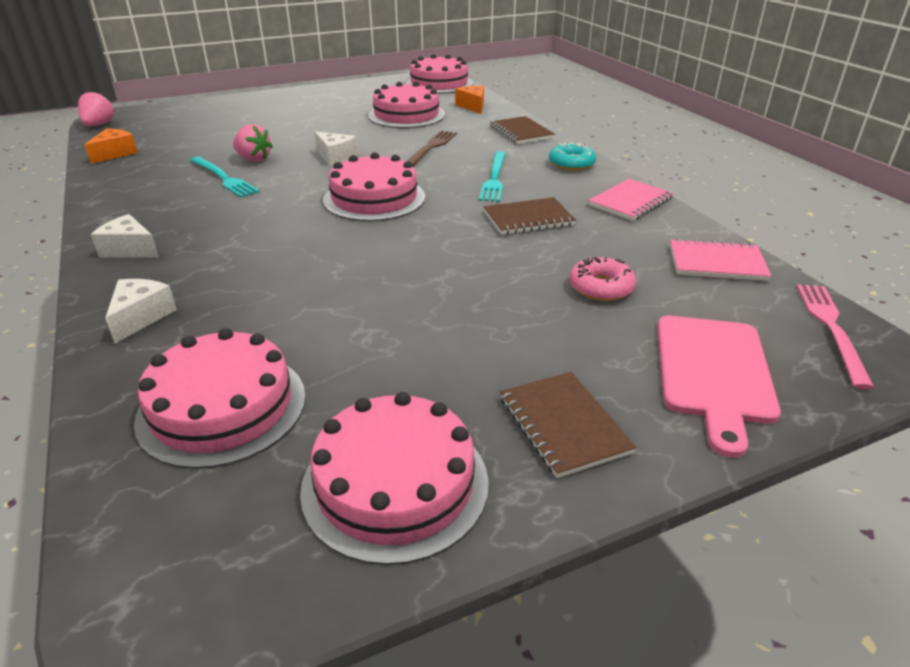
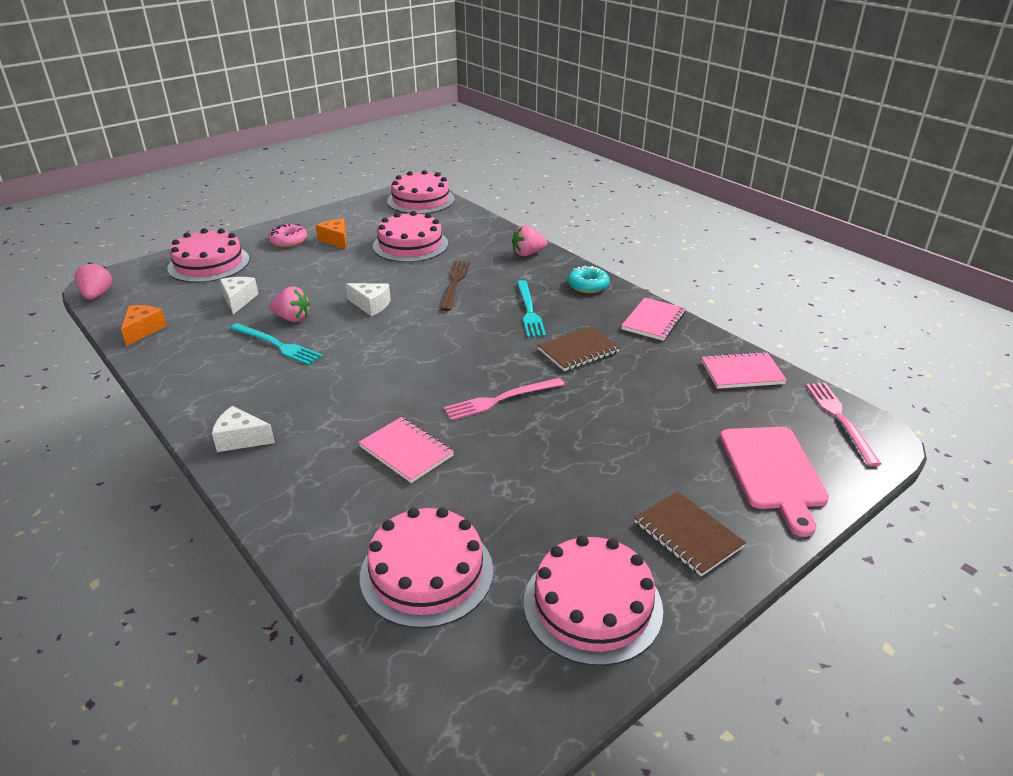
camera: 15 degrees left, 0 degrees up
(141, 317) = (301, 505): white cheese -> white cheese (238, 300)
(283, 284) = (406, 451): none -> pink notebook
(374, 198) = (434, 348): pink cake -> pink cake (209, 263)
(415, 251) = (501, 399): none -> pink fork
(472, 106) = (468, 226): orange cheese -> orange cheese (336, 240)
(521, 132) = (528, 254): brown notebook -> pink strawberry
(601, 287) = (665, 410): pink donut -> pink donut (288, 241)

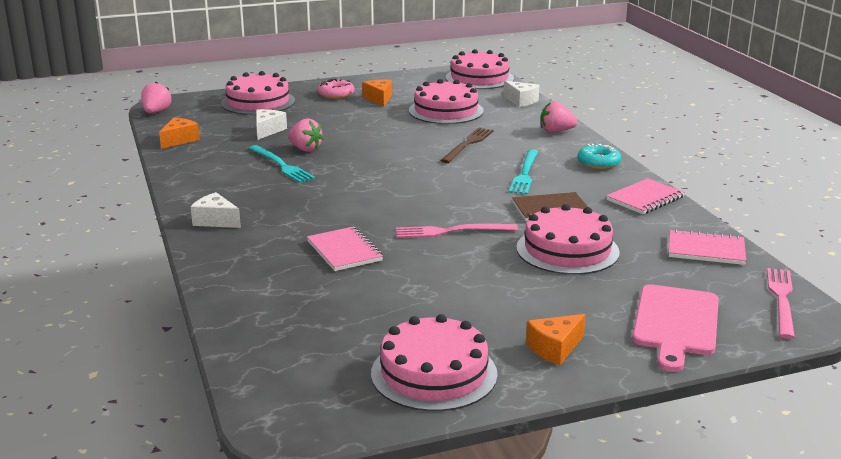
camera: 20 degrees right, 10 degrees down
(371, 305) = (380, 149): white cheese -> white cheese (521, 101)
(426, 572) = (310, 327): pink cake -> pink cake (567, 250)
(688, 535) = (555, 348): brown notebook -> orange cheese

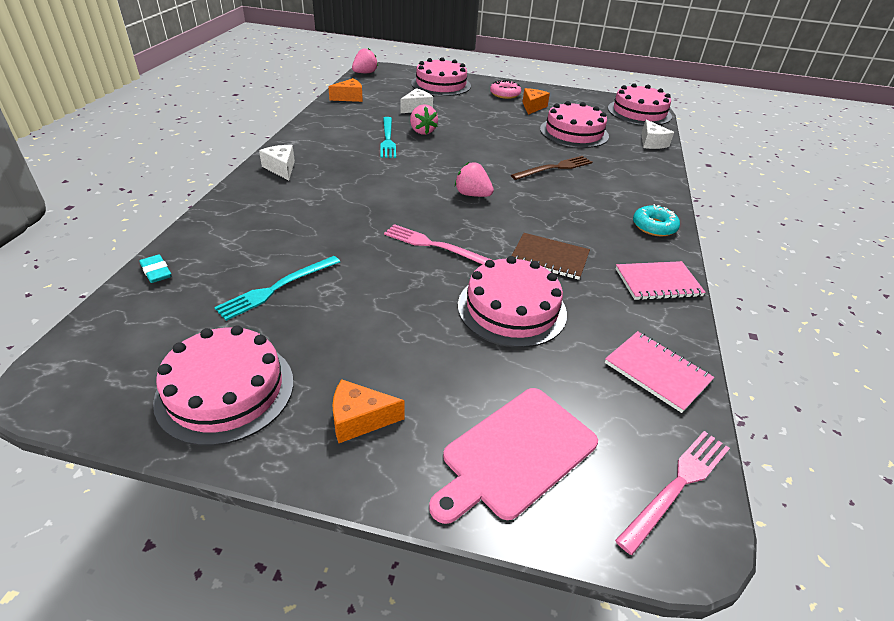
camera: 30 degrees right, 15 degrees up
(238, 332) = (156, 272): none -> turquoise eraser
(344, 251) = (328, 230): pink notebook -> none
(525, 174) = (570, 213): turquoise fork -> turquoise fork (277, 288)
(556, 131) = (649, 181): pink strawberry -> pink strawberry (472, 195)

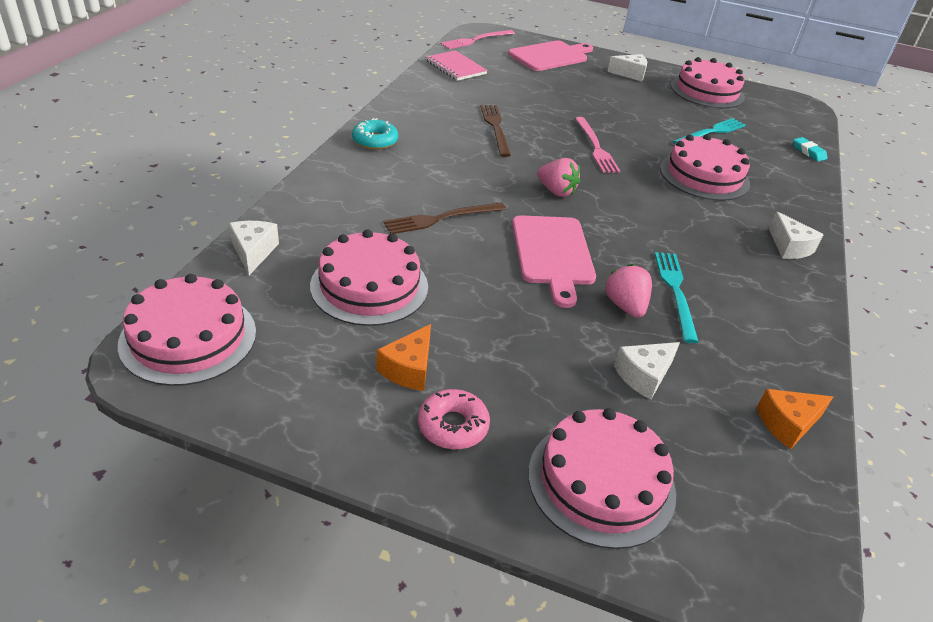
camera: 175 degrees left, 0 degrees up
(359, 419) = (630, 74): orange cheese -> white cheese
(365, 73) = (807, 559): pink strawberry -> none
(434, 246) = (596, 147): pink fork -> pink fork turned 45 degrees clockwise
(469, 153) = (553, 254): none -> pink cutting board
(512, 309) = (537, 103): pink cake -> pink cake (704, 176)
(549, 258) = (495, 128): brown notebook -> brown fork
(657, 282) = (413, 103): pink notebook -> none

